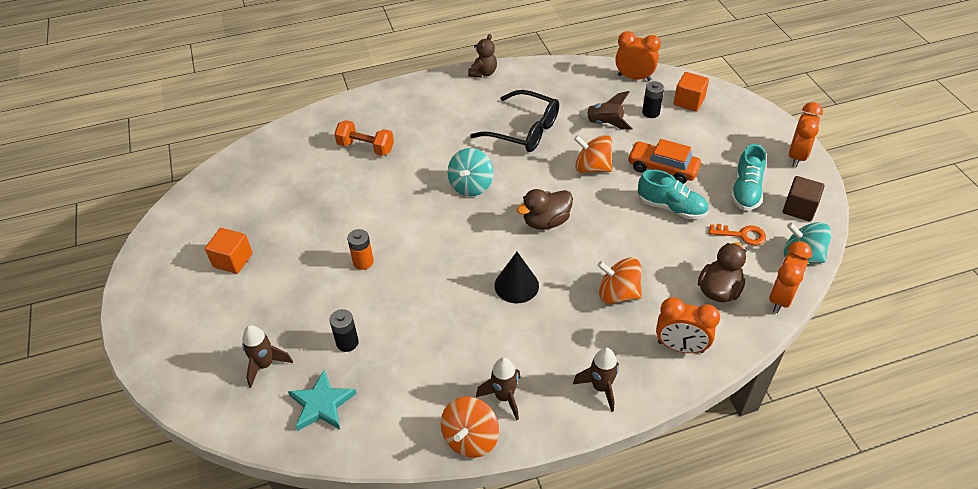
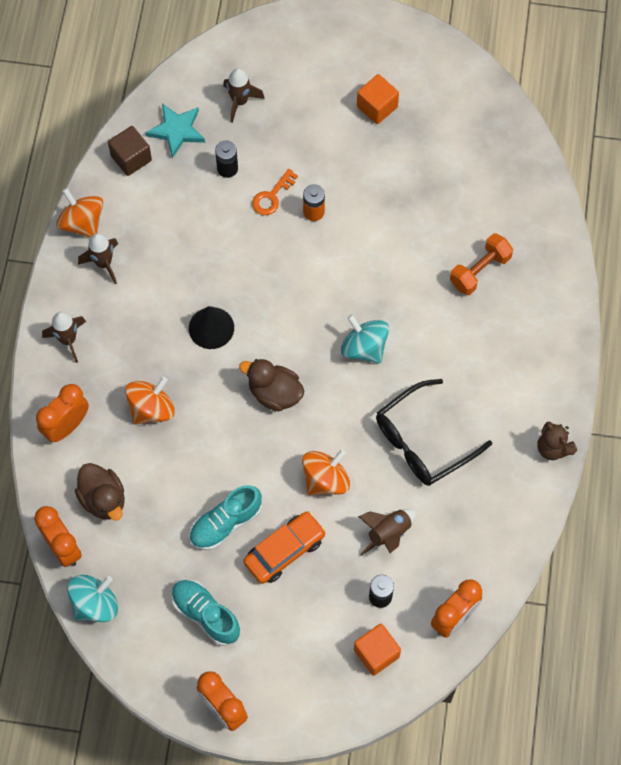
camera: 115 degrees right, 20 degrees up
(546, 221) = (274, 393): brown duck -> brown duck turned 60 degrees counterclockwise
(742, 235) = (153, 567): orange key -> orange key (272, 196)
(799, 208) = (152, 650): brown cube -> brown cube (131, 158)

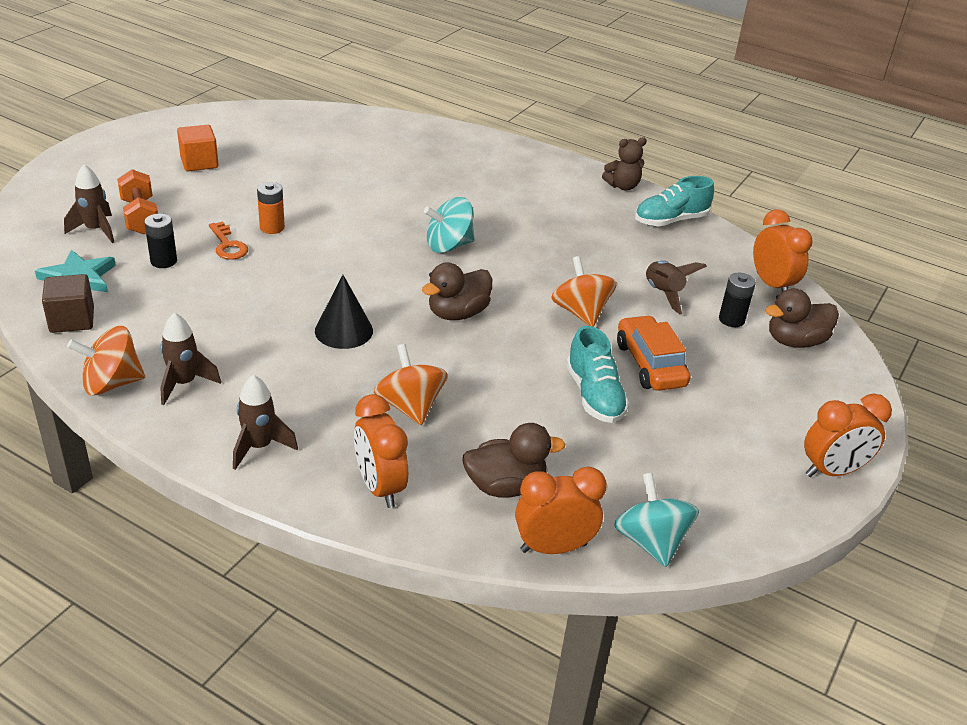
camera: 70 degrees left, 30 degrees down
(206, 614) = (704, 447): turquoise shoe -> turquoise shoe (670, 220)
(376, 653) = (795, 341): orange cube -> brown duck
(422, 442) = (574, 246): black glasses -> none
(479, 270) = (421, 166): orange dumbbell -> orange dumbbell (140, 217)

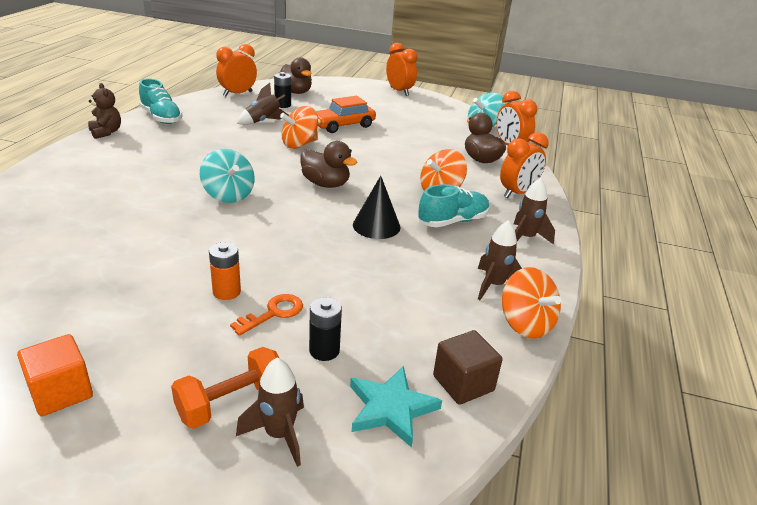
camera: 105 degrees left, 5 degrees down
(594, 395) = (384, 139): turquoise shoe -> turquoise shoe (452, 221)

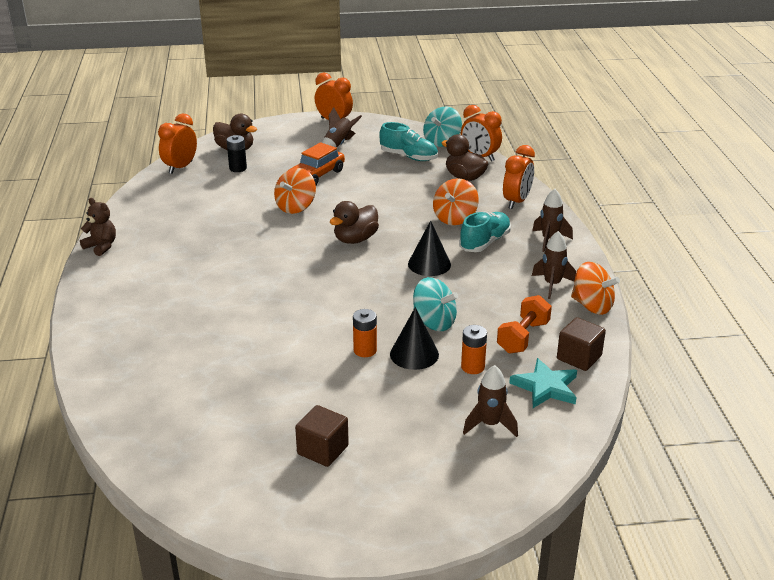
camera: 20 degrees left, 0 degrees up
(61, 392) = (323, 450): orange cube -> brown cube
(161, 117) = (135, 215): turquoise shoe -> turquoise shoe (408, 157)
(228, 195) = (284, 274): turquoise spinning top -> turquoise spinning top (434, 322)
(231, 403) = (442, 418): orange dumbbell -> orange dumbbell (523, 337)
(263, 121) = (238, 192): brown rocket -> brown rocket (338, 144)
(273, 313) = (414, 354): orange key -> black cone
(324, 350) = (472, 367): black battery -> orange battery
(325, 184) = (355, 239): brown duck -> brown duck turned 120 degrees clockwise

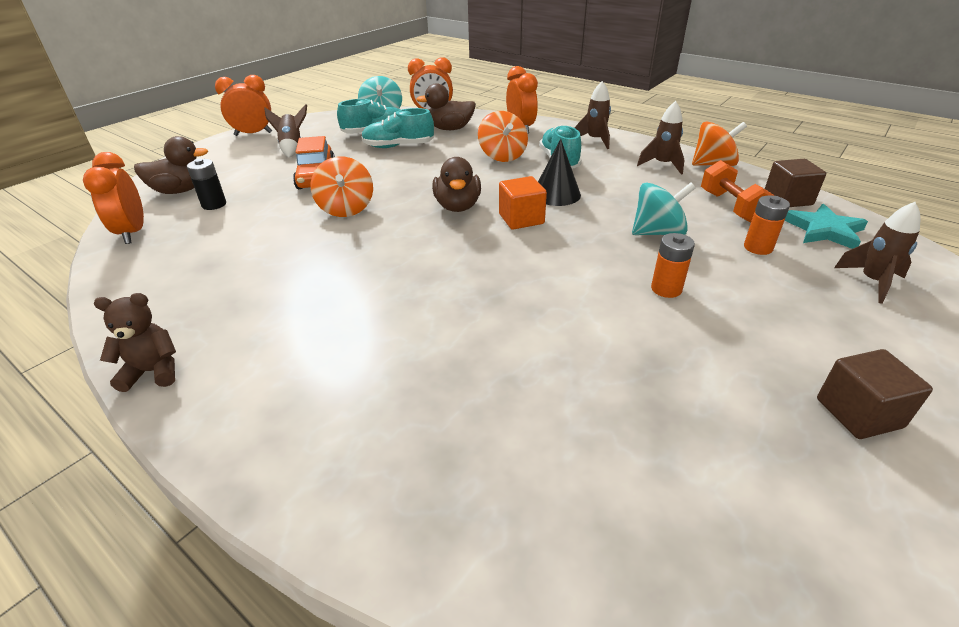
camera: 45 degrees left, 5 degrees up
(374, 267) = (521, 219): none -> orange cube
(403, 176) = (398, 146): none -> turquoise shoe
(414, 354) = (703, 266): black cone -> none

